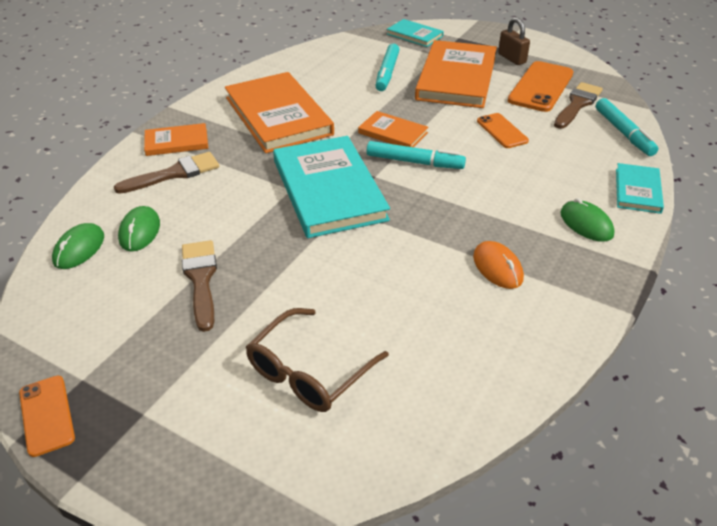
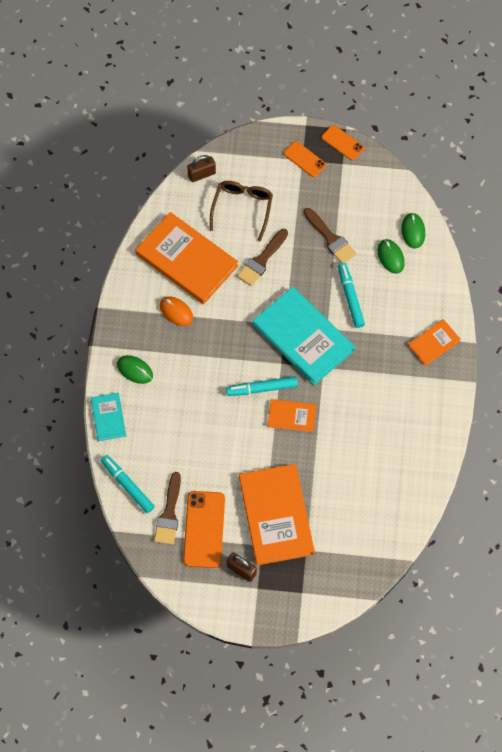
camera: 155 degrees right, 25 degrees up
(174, 173) = (410, 312): brown brush -> brown brush (261, 260)
(278, 116) = (385, 403): orange book -> orange book (186, 260)
(350, 464) = (201, 174): none -> brown padlock
(387, 73) = (335, 500): turquoise marker -> turquoise marker (350, 297)
(414, 35) = (343, 579): turquoise book -> none
(502, 131) = (215, 451): orange phone -> orange phone (304, 159)

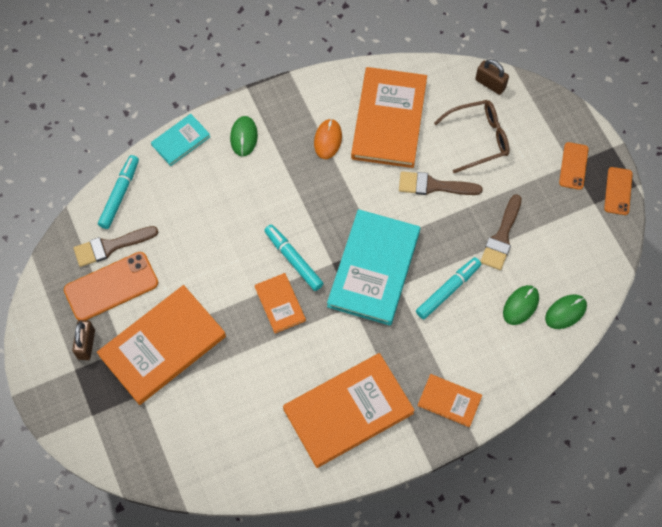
camera: 60 degrees right, 0 degrees up
(402, 413) = (348, 411): none -> orange book

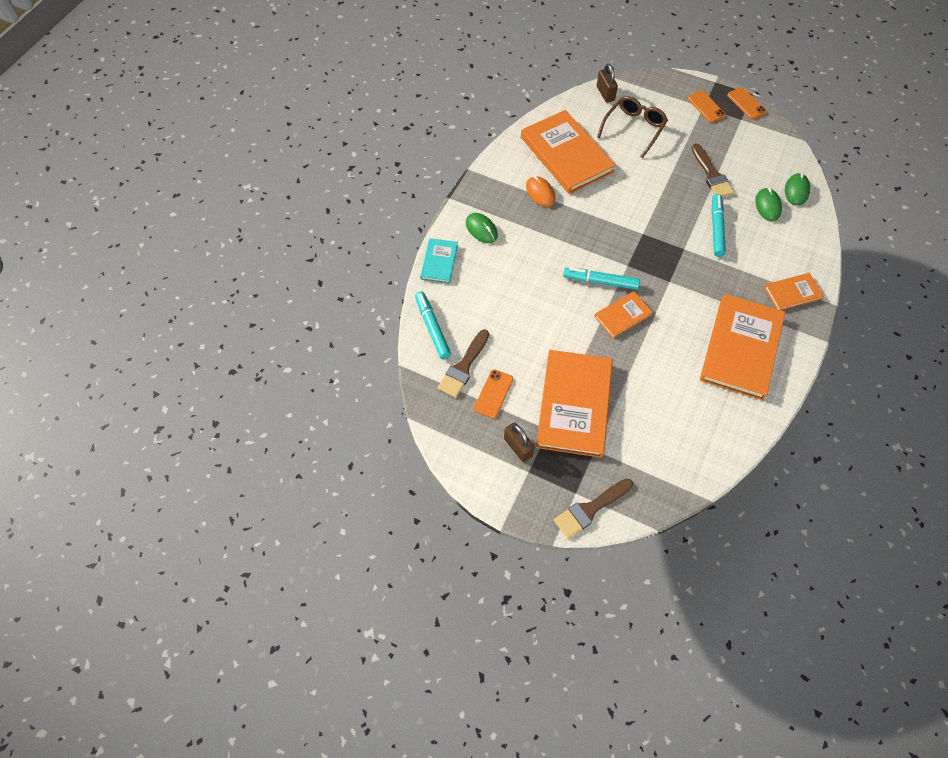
camera: 40 degrees left, 5 degrees down
(111, 286) = (493, 394): orange phone -> orange phone, size x0.59
(280, 304) = (622, 316): orange book -> orange book turned 60 degrees counterclockwise
(374, 269) = (657, 249): turquoise book -> none
(433, 186) = (638, 174): brown brush -> brown brush (590, 509)
(490, 84) = (605, 93): brown padlock -> brown padlock turned 75 degrees clockwise

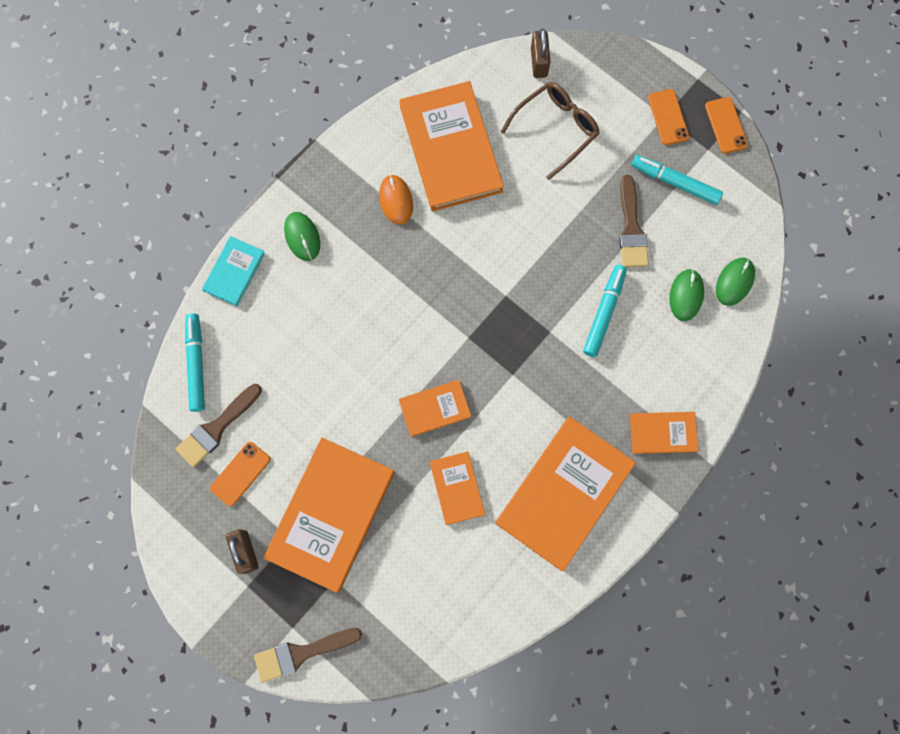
camera: 15 degrees right, 15 degrees up
(600, 281) = (425, 352): turquoise marker -> turquoise marker (674, 182)
(661, 364) = (457, 488): none -> orange book

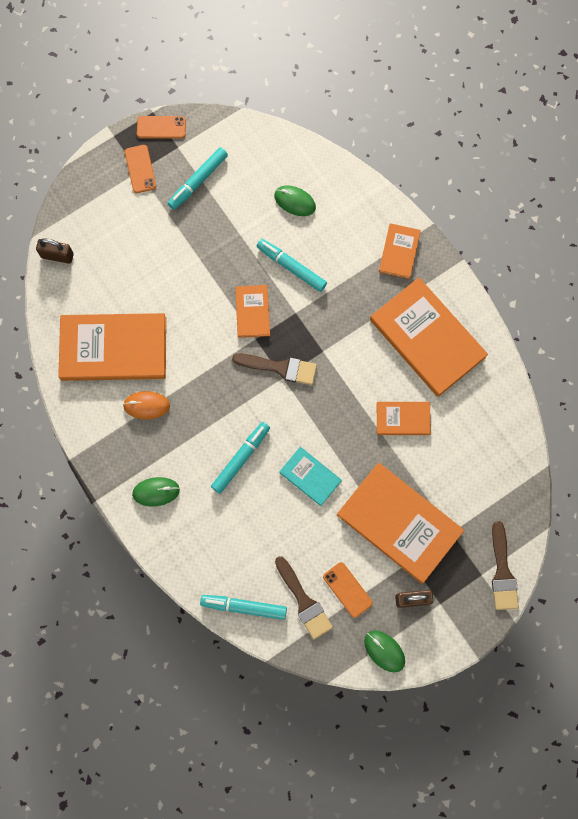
camera: 75 degrees left, 0 degrees up
(234, 272) = (170, 557): turquoise book -> turquoise book (310, 476)
(362, 317) = (241, 458): none -> turquoise marker
(435, 408) = (334, 419): orange book -> orange book (252, 312)
(555, 129) = (123, 259): brown glasses -> none
(631, 229) = (227, 226): brown brush -> brown brush (280, 368)
(668, 117) = (140, 169): orange phone -> orange phone turned 75 degrees clockwise
(734, 282) = (294, 162): green mouse -> green mouse (384, 651)

